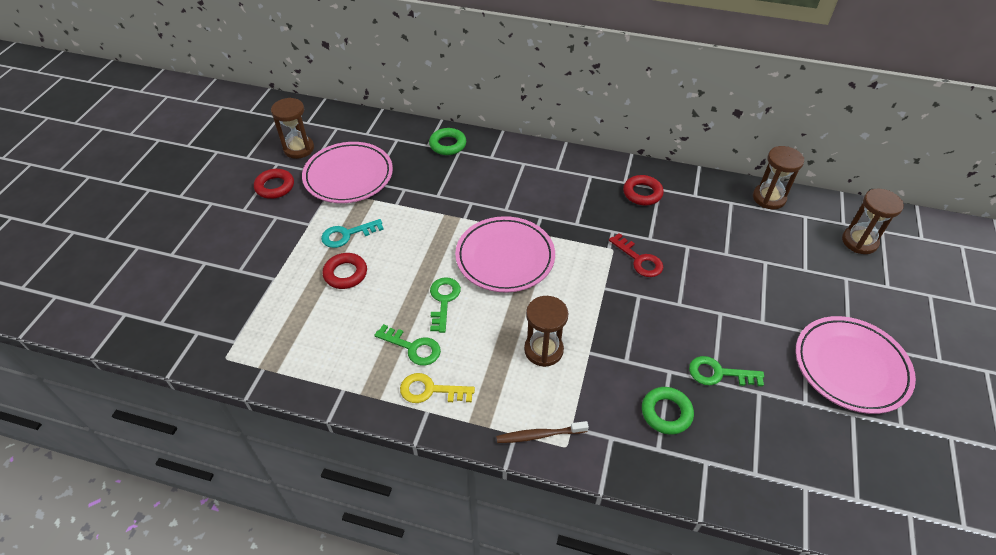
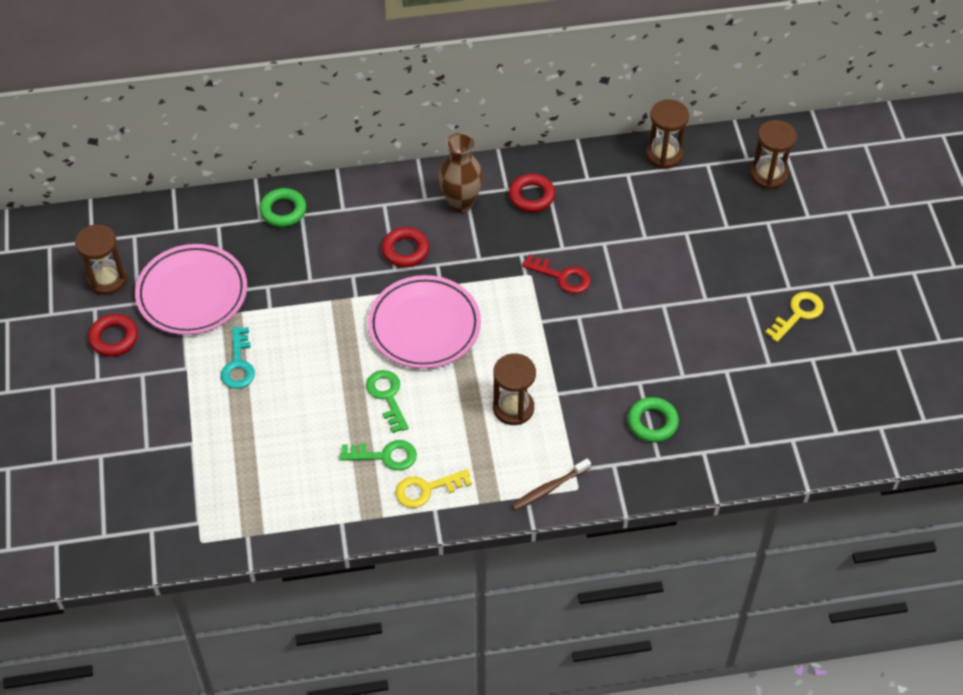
camera: 25 degrees left, 5 degrees up
(345, 274) = (266, 408): red ring -> red ring (405, 250)
(347, 235) = (238, 364): turquoise key -> turquoise key turned 45 degrees counterclockwise
(583, 180) = (461, 203): none -> brown vase
(719, 373) = (684, 367): green key -> none
(851, 367) = (798, 314): pink plate -> yellow key

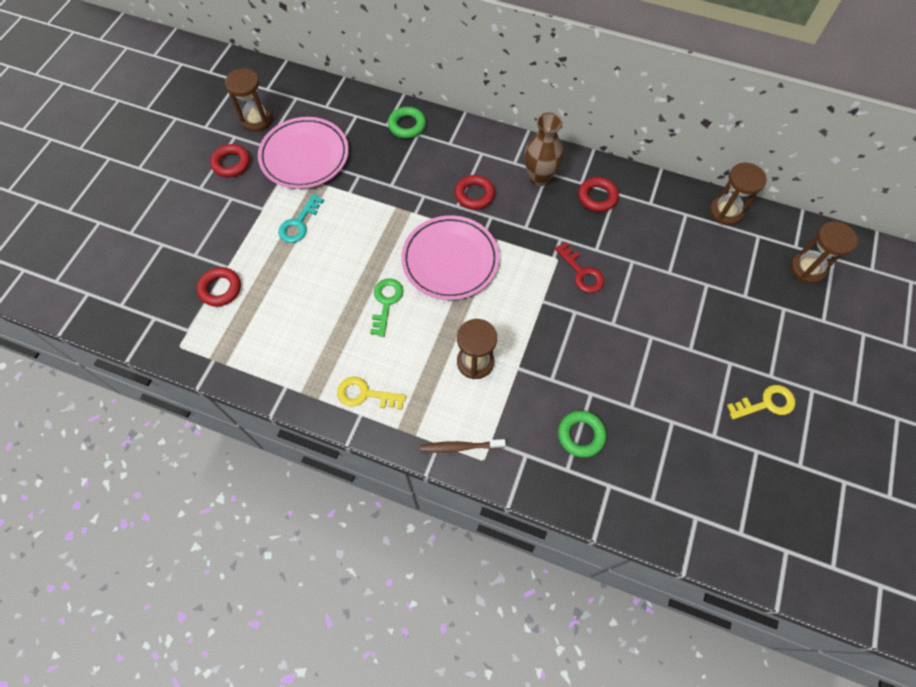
camera: 30 degrees right, 10 degrees up
(202, 467) = (220, 289): none -> red ring
(385, 456) = (353, 349): green key -> none

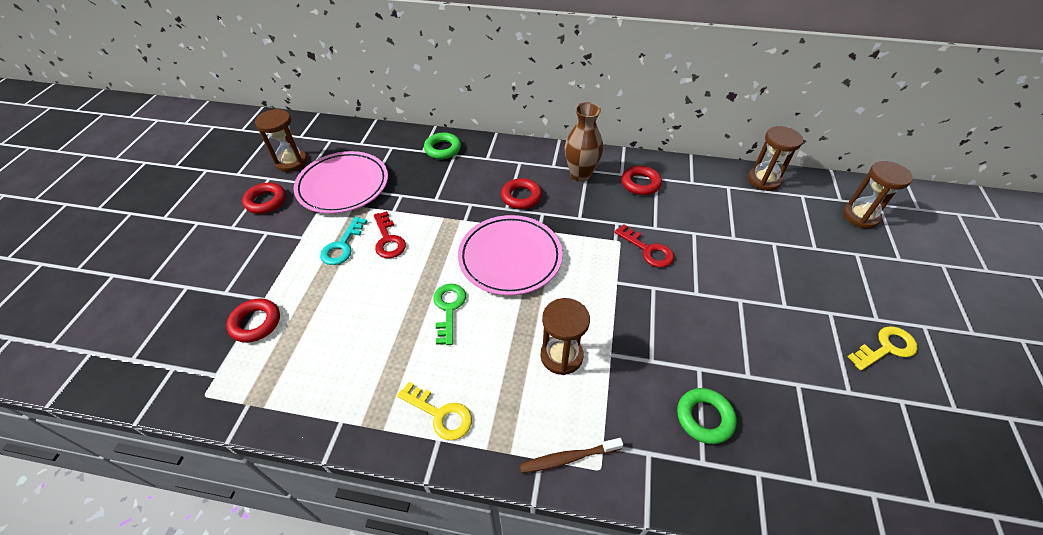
camera: 10 degrees left, 15 degrees down
(341, 223) = (388, 239): none -> red key
(365, 394) = (440, 414): yellow key -> yellow key turned 150 degrees counterclockwise

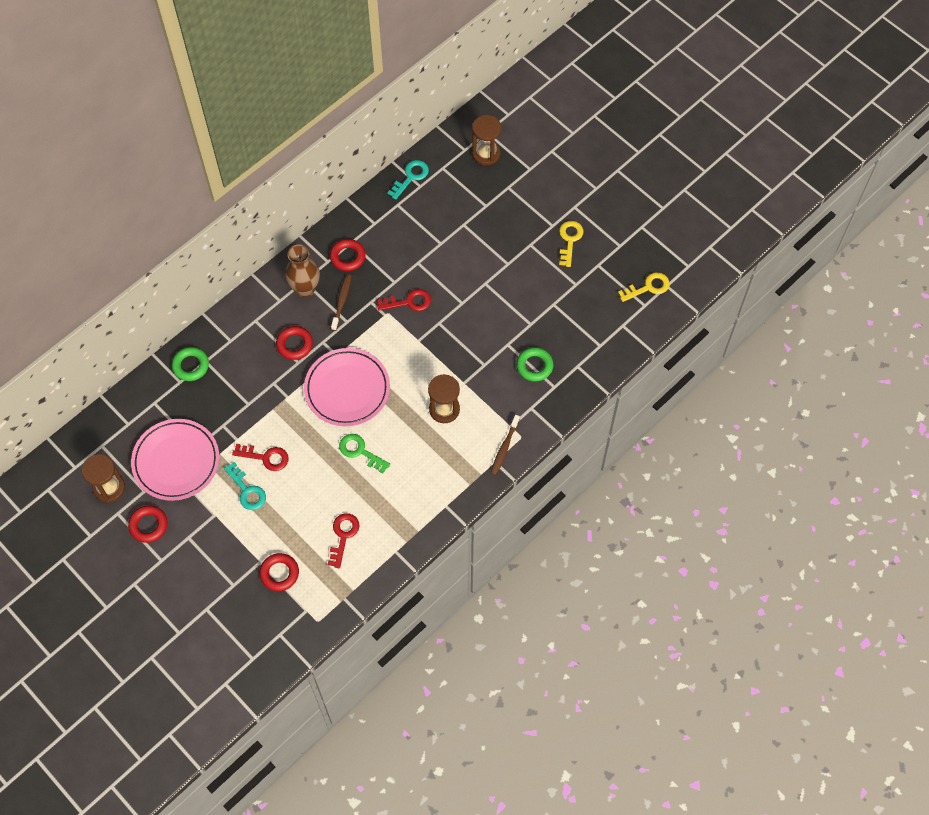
camera: 55 degrees left, 15 degrees up
(333, 354) = (343, 536): none -> red key
(440, 414) = (431, 496): yellow key -> yellow key (648, 287)
(595, 203) = (341, 301): none -> brown toothbrush
(763, 180) = (410, 177): brown hourglass -> turquoise key

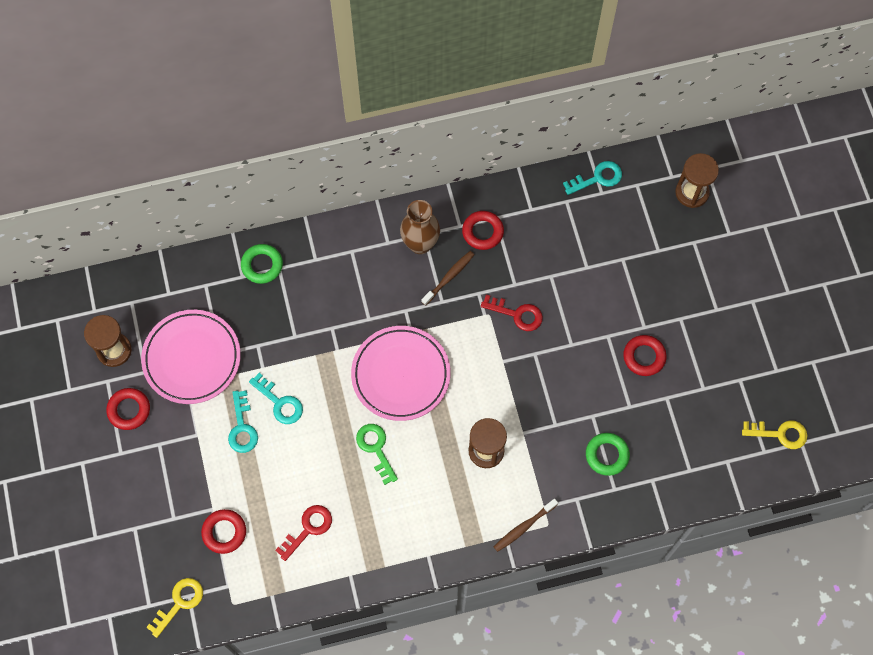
camera: 30 degrees right, 5 degrees up
(265, 457) = (280, 402): red key -> turquoise key
(294, 344) = (376, 298): red ring -> red ring (644, 357)
(569, 240) = (725, 335): yellow key -> yellow key (179, 603)

